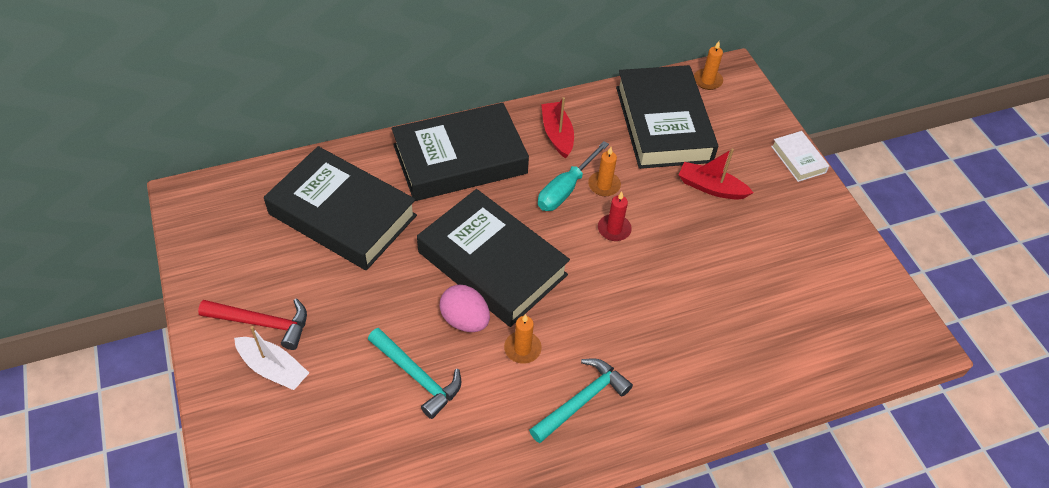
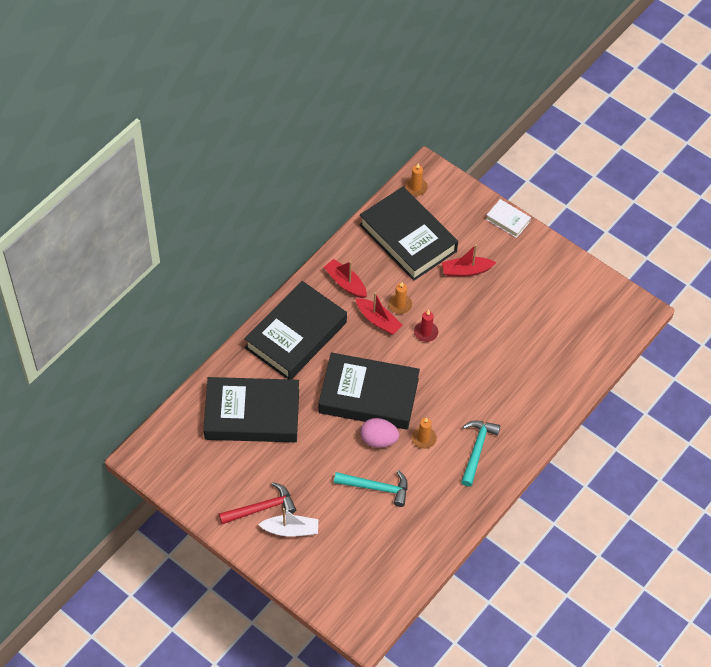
camera: 30 degrees left, 5 degrees up
(566, 189) = (378, 320): turquoise screwdriver -> red boat

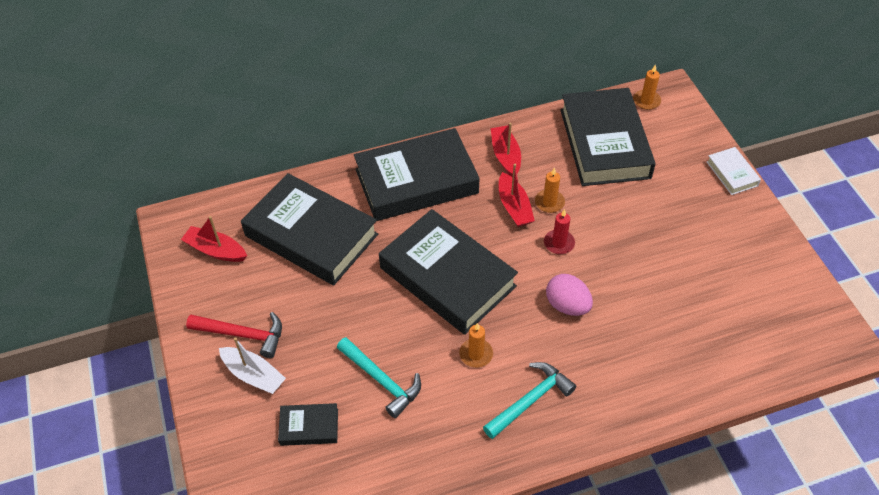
camera: 35 degrees right, 5 degrees down
(353, 542) = (309, 427): none -> black book
(378, 440) = (423, 329): pink egg -> pink egg (567, 305)
(466, 271) = (649, 202): red boat -> red boat (216, 250)

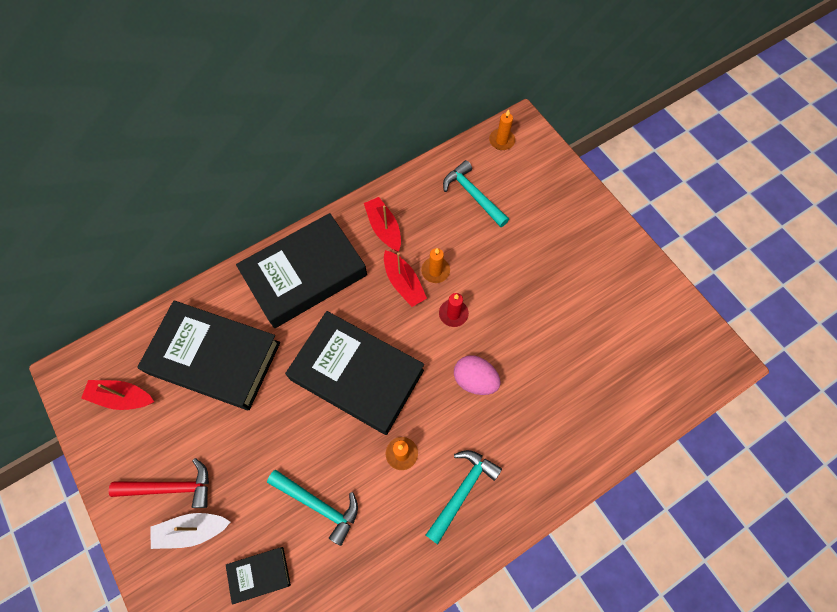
camera: 15 degrees left, 15 degrees up
(253, 375) = (192, 530): white boat -> white boat turned 150 degrees clockwise
(604, 143) = (473, 195): black book -> turquoise hammer
(732, 174) = (593, 204): white book -> none

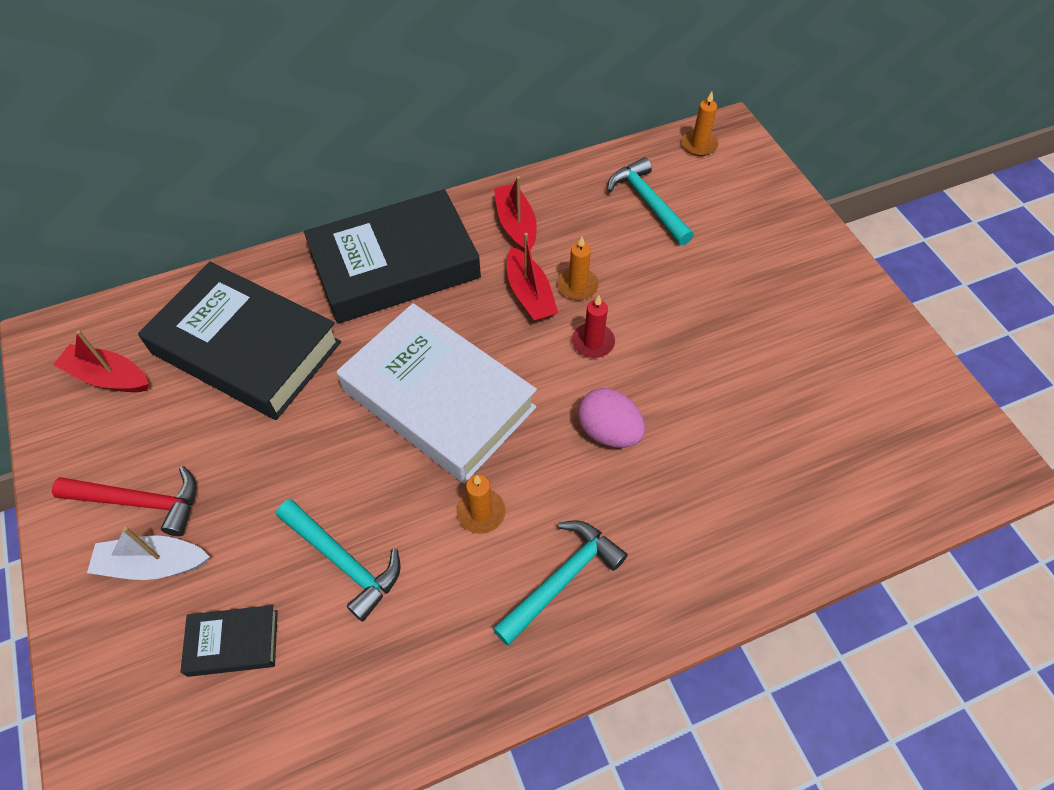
camera: 10 degrees right, 10 degrees down
(357, 375) = (438, 399): black book -> white book

